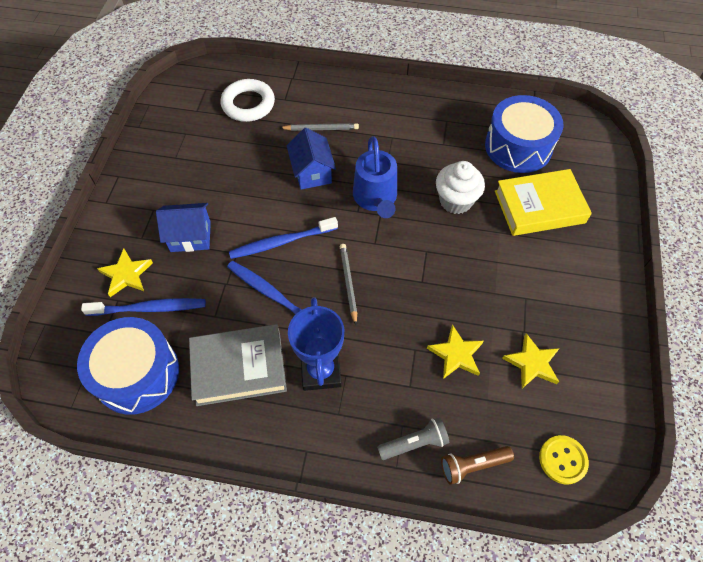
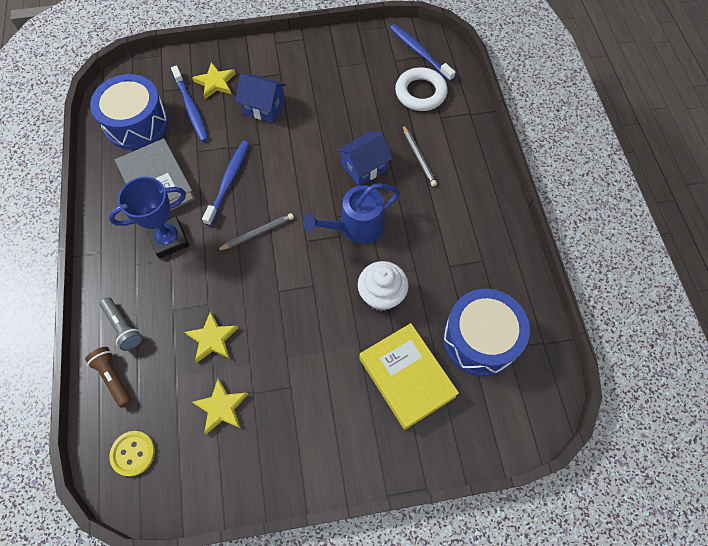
camera: 70 degrees right, 5 degrees up
(190, 236) = (264, 107): blue house -> blue house turned 45 degrees counterclockwise
(281, 242) = (281, 170): blue toothbrush -> blue toothbrush (419, 52)

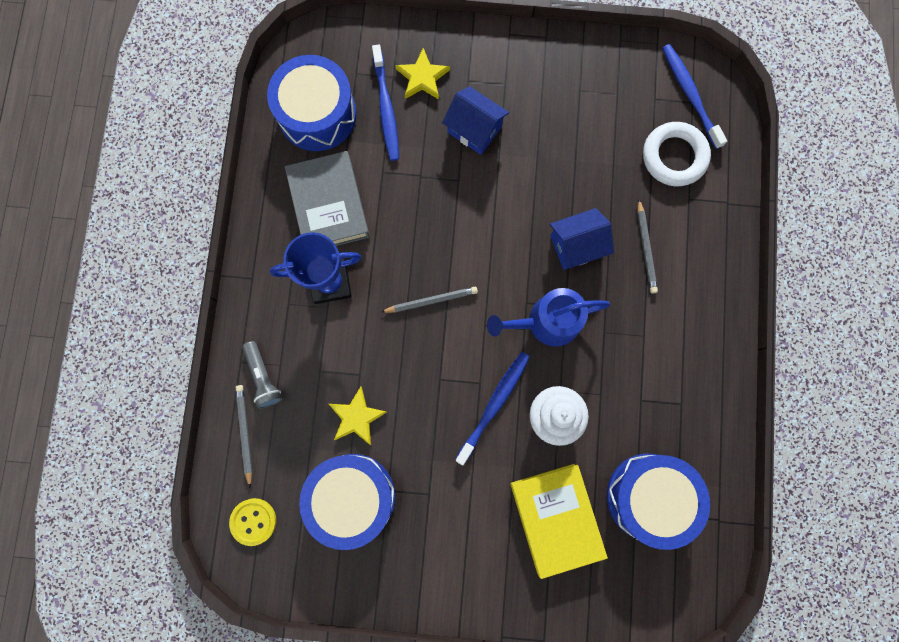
camera: 15 degrees right, 15 degrees up
(113, 378) = (245, 433): brown flashlight -> grey pencil
(221, 407) = (352, 497): yellow star -> blue drum
(228, 181) = (412, 223): blue toothbrush -> blue toothbrush (494, 404)

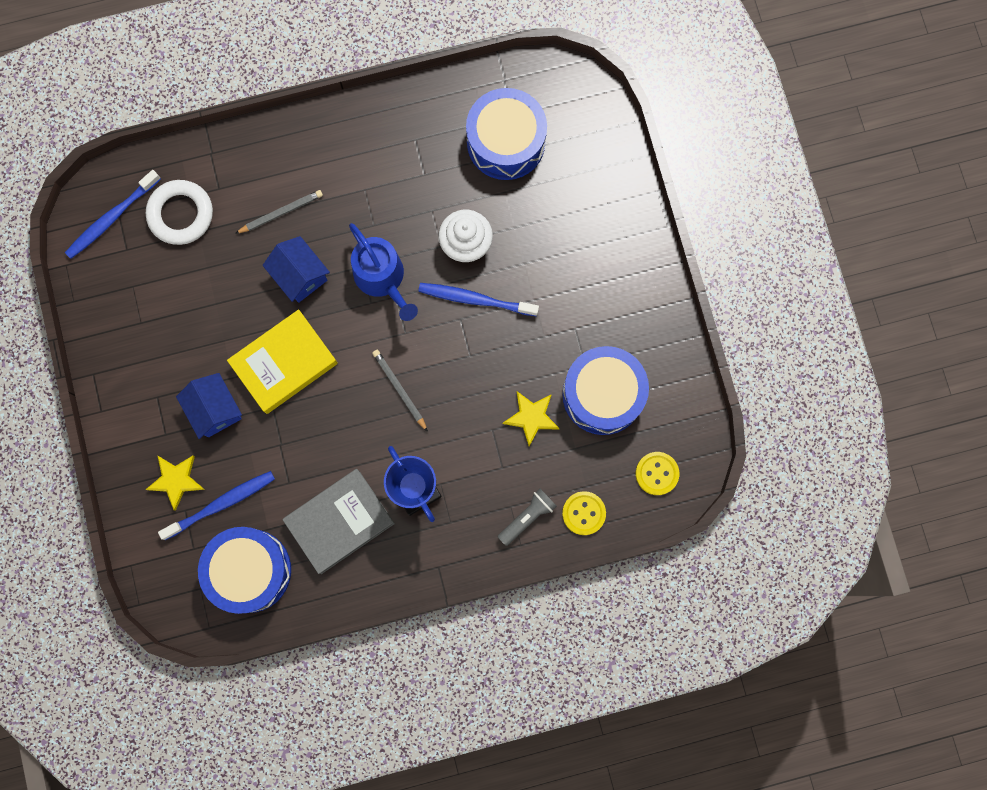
camera: 110 degrees left, 0 degrees up
(245, 433) = (583, 513): grey pencil -> yellow button
(474, 129) = (215, 410): blue house -> blue house turned 45 degrees counterclockwise
(556, 518) = (554, 214): yellow book -> yellow book (284, 363)

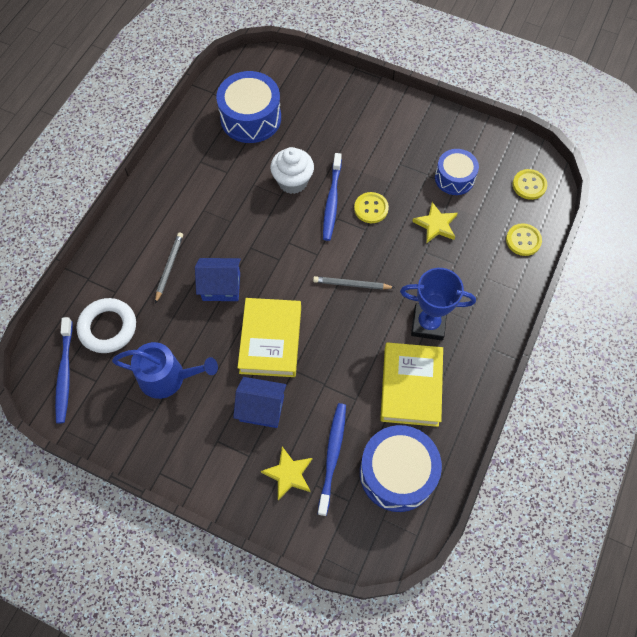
camera: 50 degrees left, 15 degrees down
(340, 521) = (410, 386): grey book -> yellow book
(382, 278) = (269, 241): blue watering can -> blue watering can (167, 377)
(475, 299) = (332, 201): blue toothbrush -> blue toothbrush turned 45 degrees counterclockwise
(498, 342) = (371, 208): none -> yellow button
(527, 517) = (500, 273): grey flashlight -> none
(603, 394) = (454, 178): blue drum -> blue drum, size x0.63

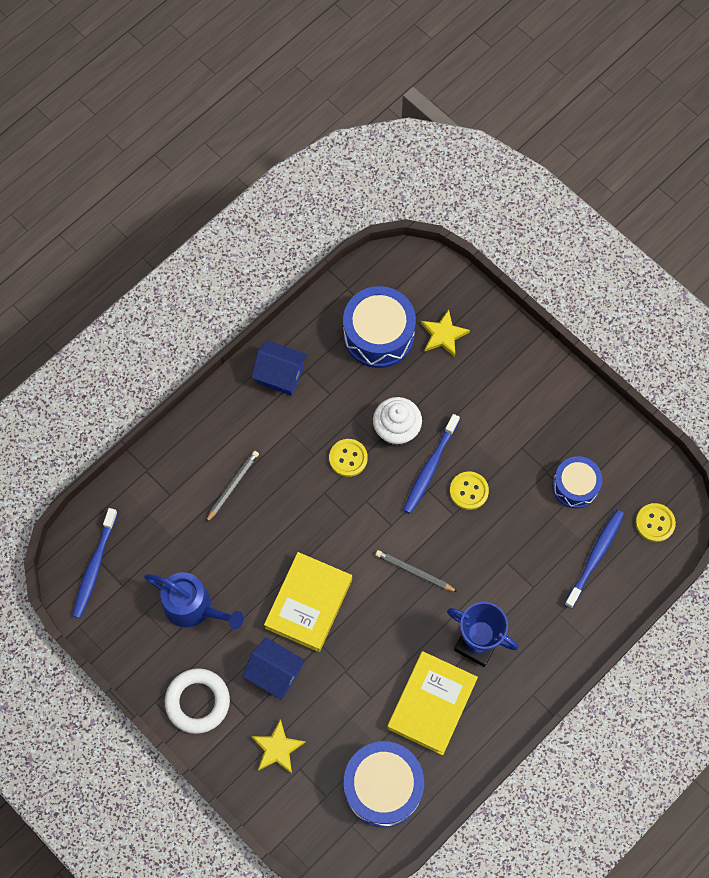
camera: 20 degrees right, 5 degrees up
(108, 328) = (151, 532): white ring -> white ring (197, 702)
(221, 287) = (279, 527): blue house -> blue house (280, 375)
(332, 455) = (326, 746): blue toothbrush -> blue toothbrush (595, 556)
(436, 225) = (531, 534): yellow star -> yellow star (443, 335)
(523, 240) = (619, 586): yellow button -> yellow button (348, 458)

